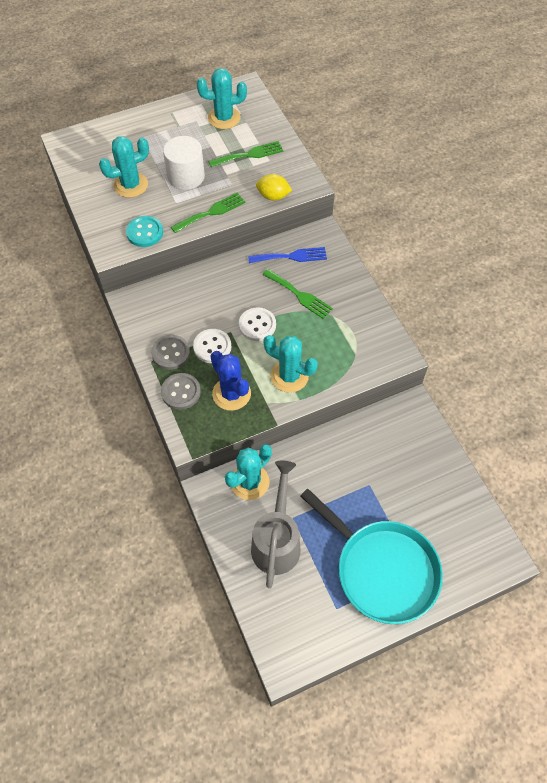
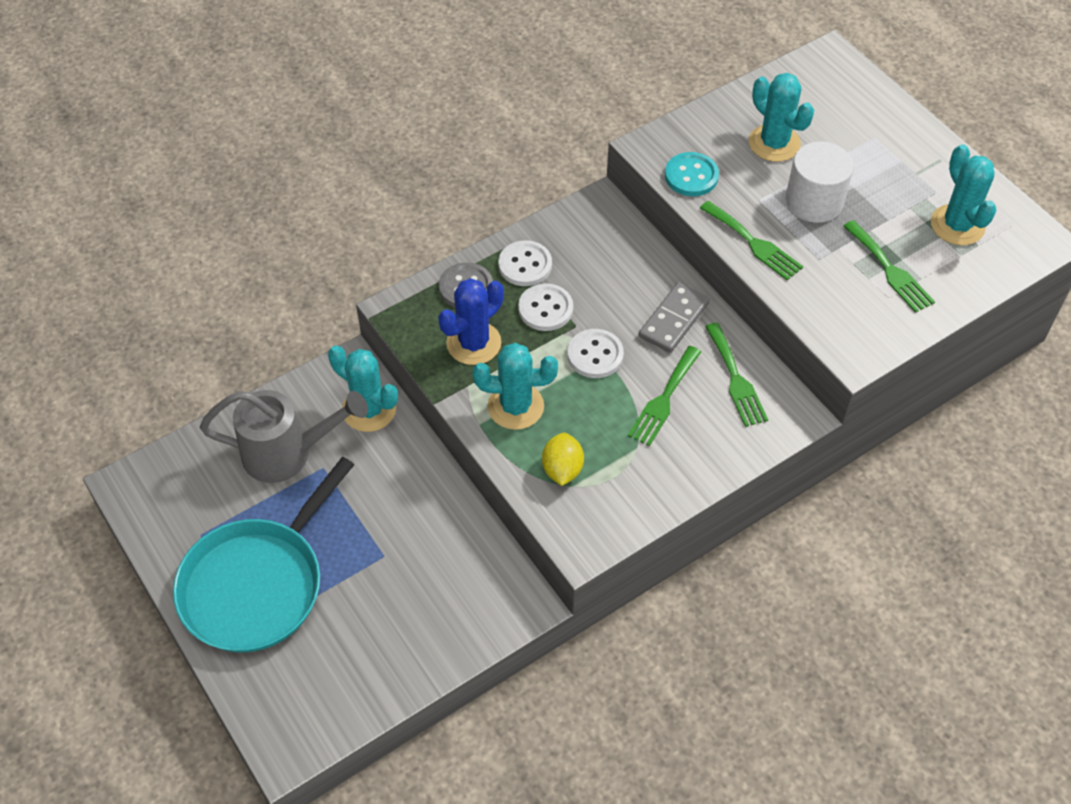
camera: 80 degrees right, 5 degrees down
(171, 353) = (525, 265): grey button -> white button
(239, 278) = (674, 320): none -> grey domino
(273, 196) = (813, 313): yellow lemon -> yellow lemon (562, 469)
(289, 376) = (515, 406): turquoise cactus -> turquoise cactus turned 75 degrees clockwise
(291, 256) = (736, 379): blue fork -> green fork

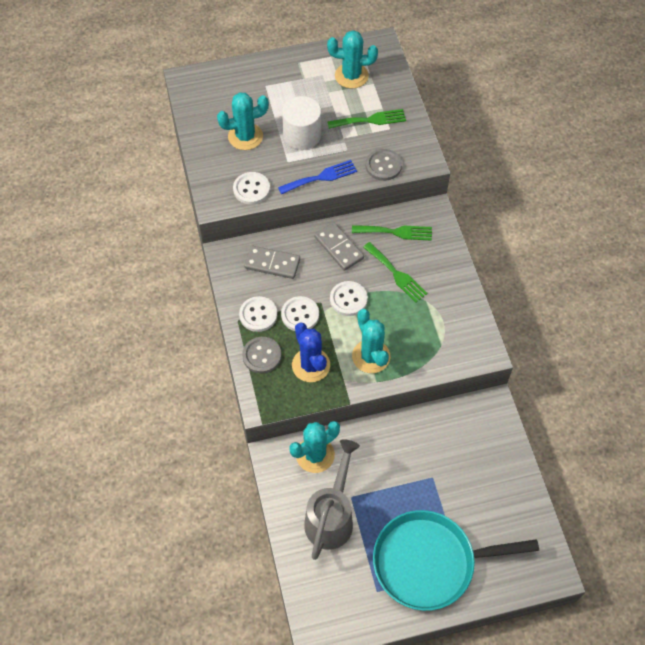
camera: 70 degrees left, 5 degrees up
(257, 585) = (429, 562): turquoise pan -> turquoise pan turned 120 degrees clockwise
(515, 406) = (371, 356): turquoise cactus -> turquoise cactus turned 45 degrees counterclockwise
(562, 469) = (427, 346): yellow lemon -> none
(610, 255) = (272, 264): none -> grey domino
(691, 176) = (251, 189): turquoise button -> white button
(753, 243) = (321, 177): green fork -> blue fork
(816, 308) = (383, 166): none -> grey button

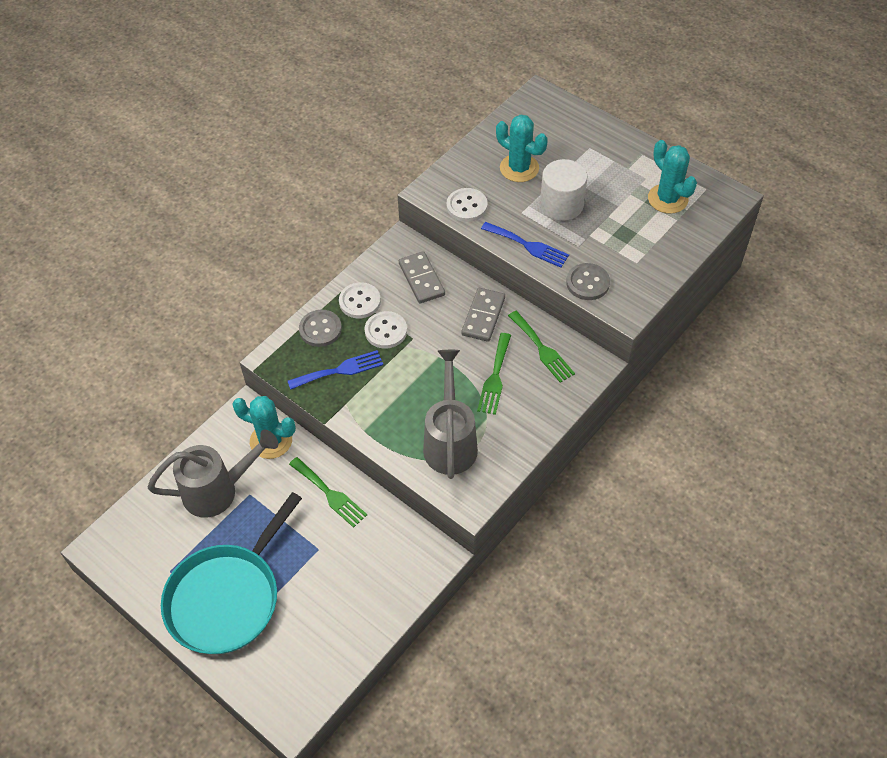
camera: 55 degrees right, 5 degrees down
(311, 365) = (340, 370): blue cactus -> blue fork
(348, 299) = (434, 357): white button -> none
(370, 120) = (631, 242): green fork -> green fork (330, 494)
(371, 356) = (387, 410): turquoise cactus -> none
(428, 334) = (450, 441): none -> grey watering can
(429, 562) = (227, 598): turquoise pan -> turquoise pan turned 105 degrees counterclockwise

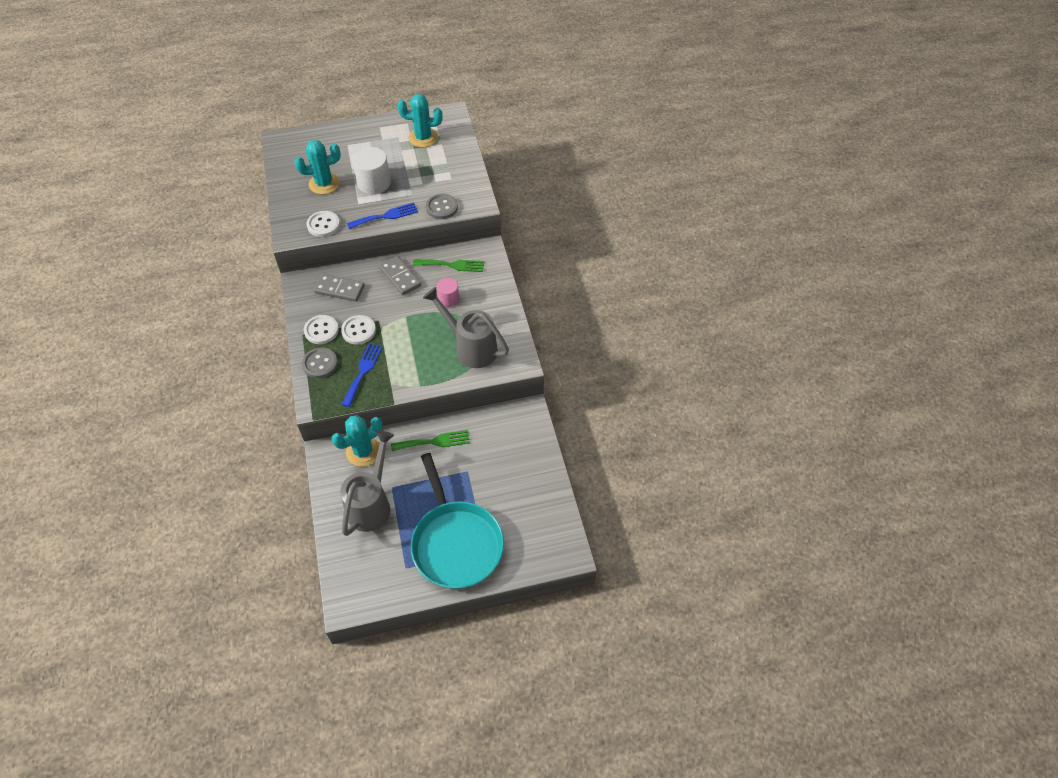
camera: 55 degrees left, 0 degrees up
(495, 377) = (448, 299): green fork -> pink cylinder

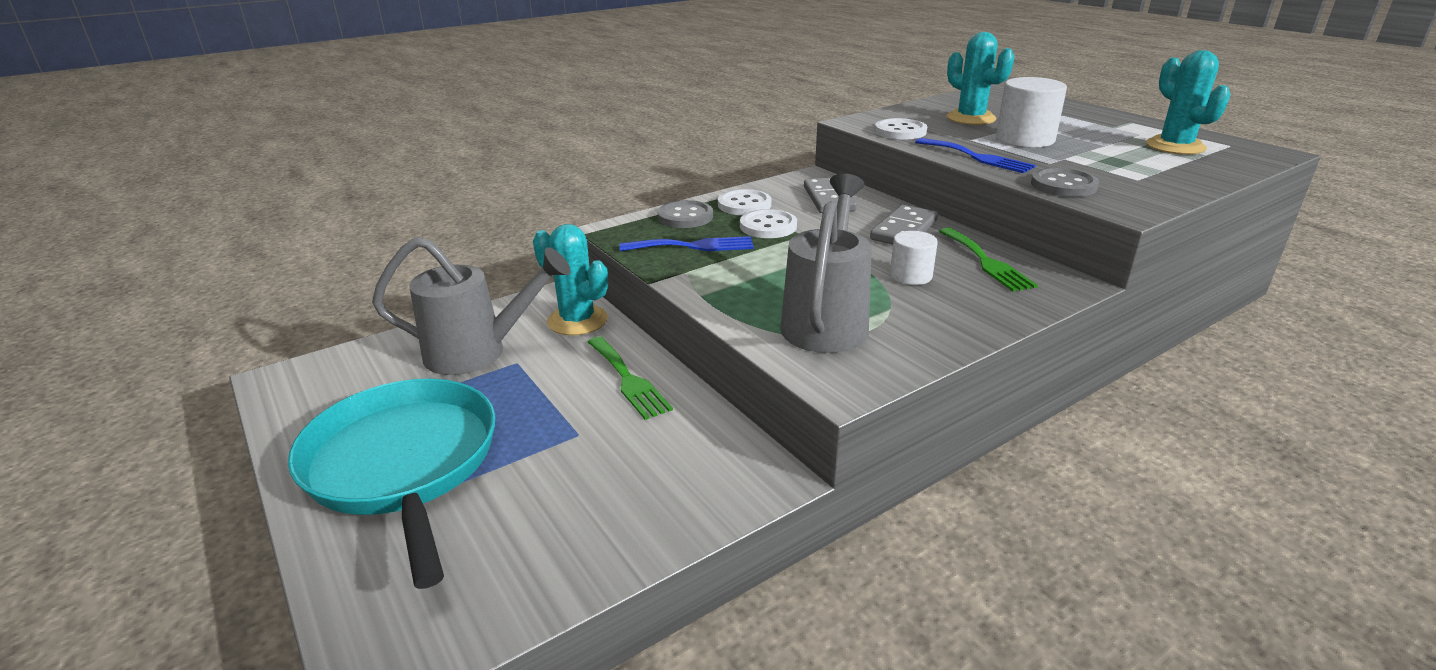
camera: 70 degrees right, 25 degrees down
(448, 299) = (910, 276): pink cylinder -> white cylinder
(456, 543) = (403, 464): turquoise pan -> turquoise pan turned 105 degrees clockwise

